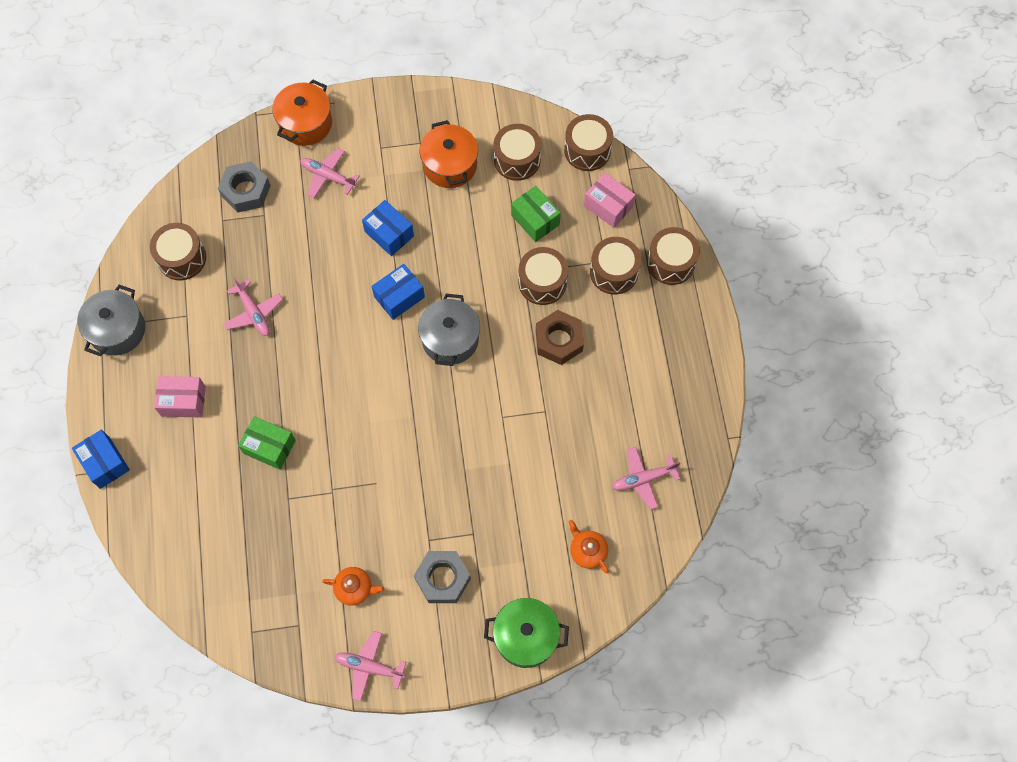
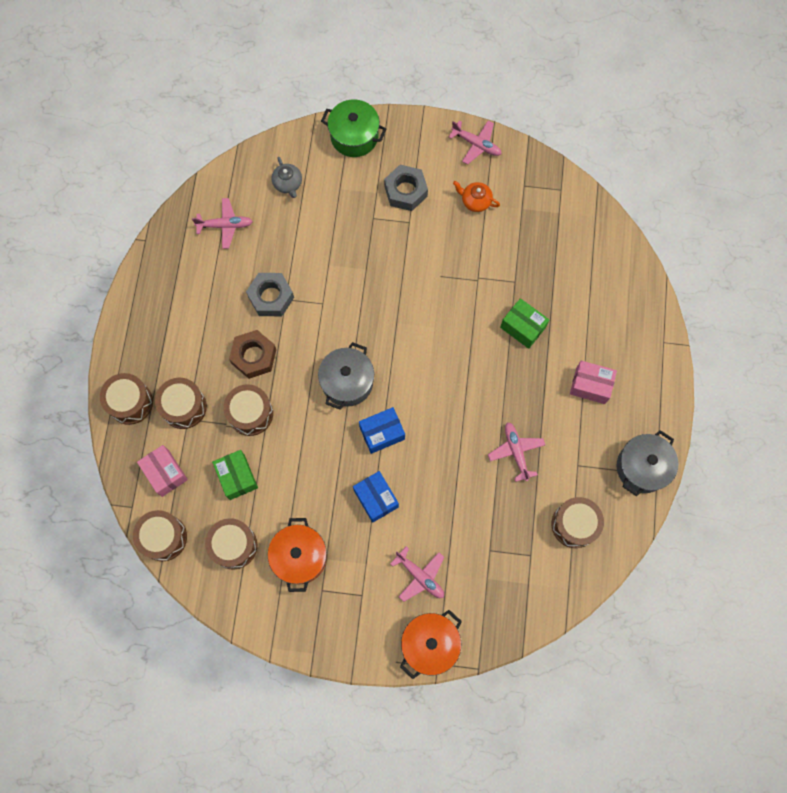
camera: 165 degrees left, 5 degrees up
(105, 463) = (663, 349): blue box -> none
(246, 191) = (502, 581): grey nut -> grey nut (271, 297)
(587, 551) = (288, 184): orange teapot -> grey teapot

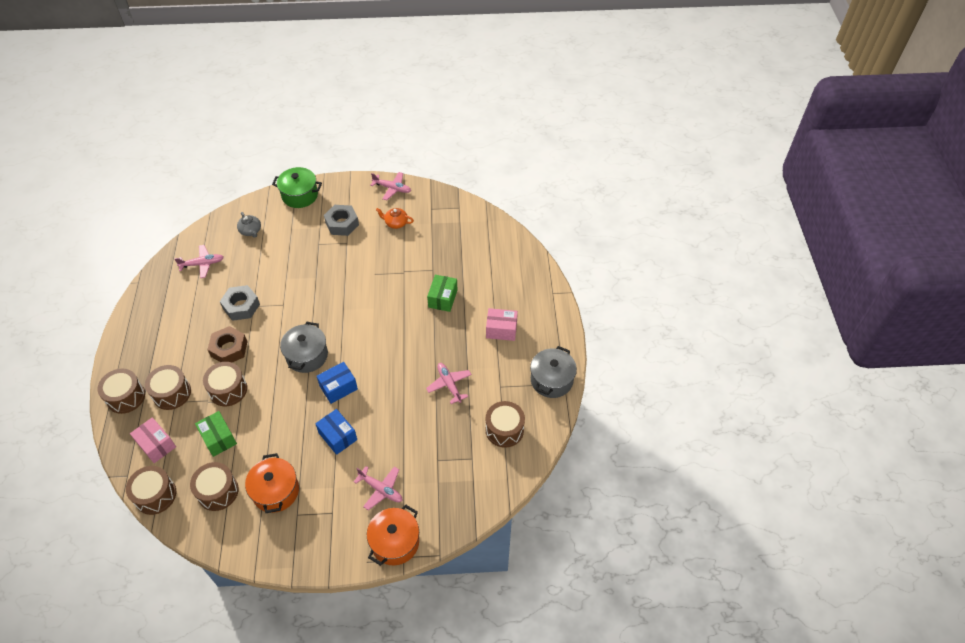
camera: 10 degrees left, 20 degrees down
(523, 327) = (443, 298): green box -> green box turned 75 degrees clockwise

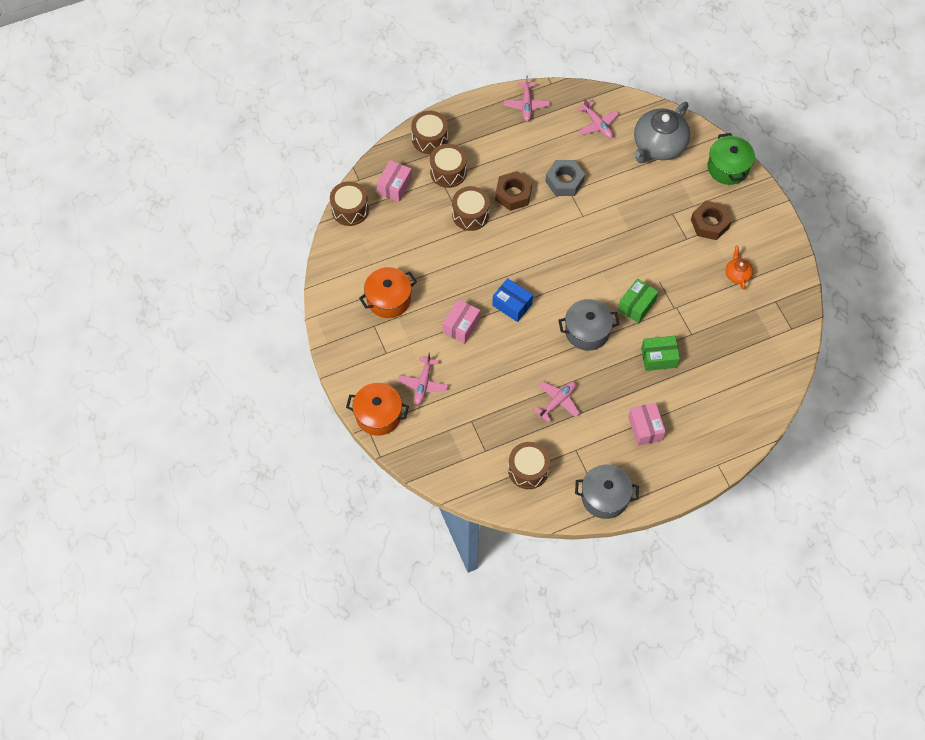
camera: 70 degrees right, 10 degrees up
(218, 438) = (420, 231): green box -> green box (636, 305)
(218, 491) = (371, 254): brown drum -> none
(251, 231) = (658, 145): grey teapot -> grey teapot, size x2.13
(307, 355) = (535, 262): grey pot -> grey pot (587, 331)
(338, 436) = (461, 326): blue box -> pink box
(342, 224) = (709, 224): grey nut -> brown nut
(392, 188) = (784, 251): pink plane -> pink plane (526, 105)

